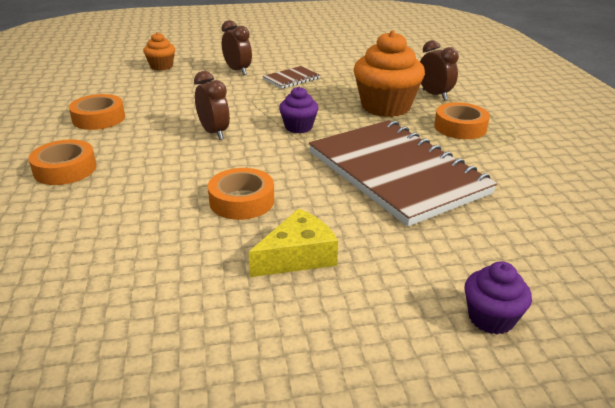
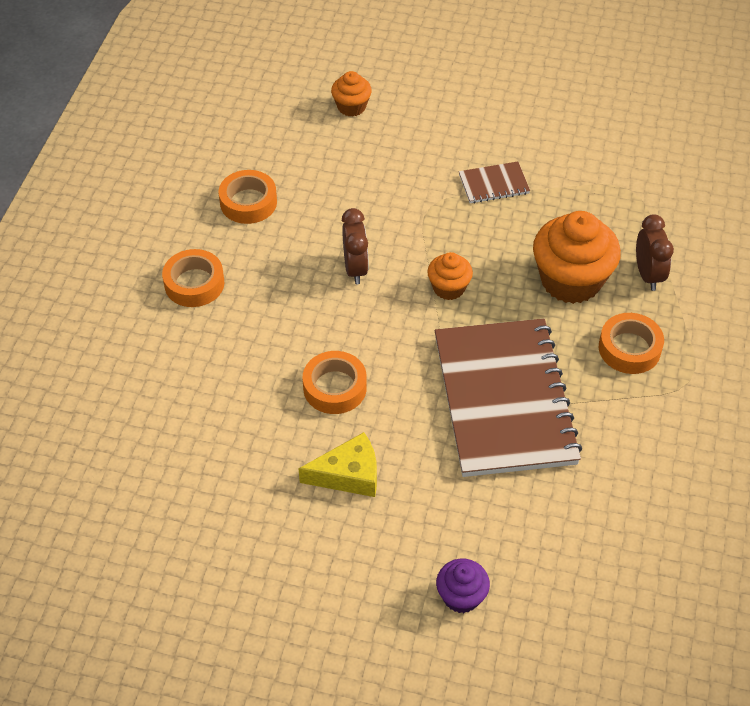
camera: 25 degrees right, 20 degrees up
(237, 71) = (438, 144): brown clock -> none
(298, 127) = (448, 288): purple cupcake -> orange cupcake

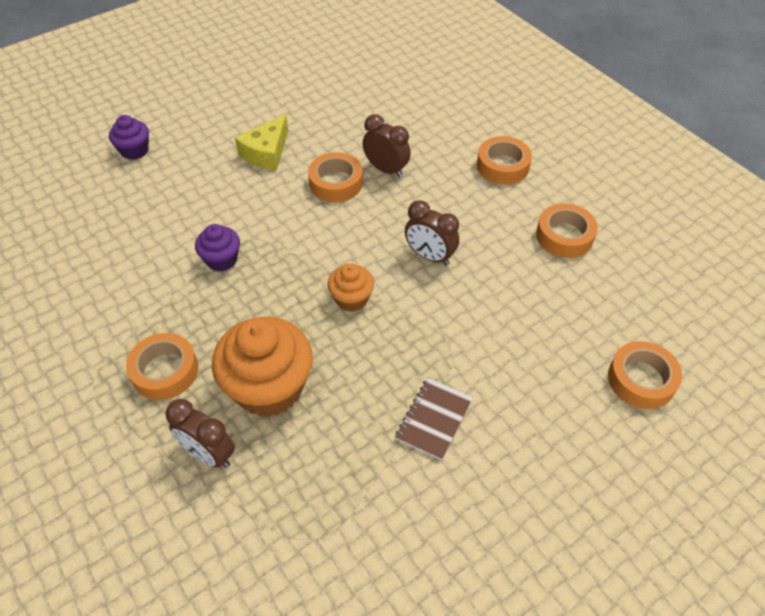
camera: 130 degrees right, 0 degrees up
(280, 362) = (386, 169): none -> brown clock
(351, 107) = (641, 380): orange cupcake -> orange tape
(504, 399) = (221, 260): brown notebook -> purple cupcake

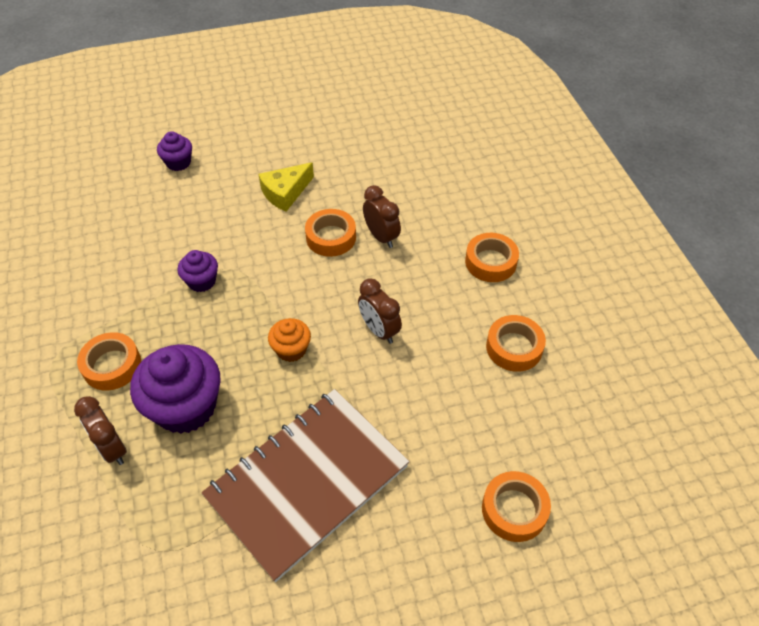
camera: 20 degrees right, 0 degrees up
(269, 387) = (186, 407): orange cupcake -> purple cupcake
(434, 419) = (307, 482): brown notebook -> brown notebook, size x2.44

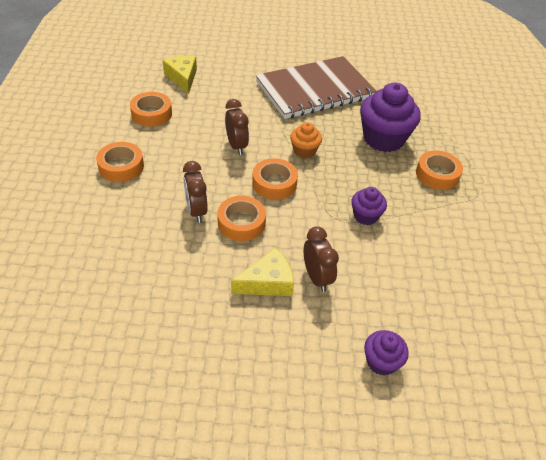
camera: 165 degrees left, 5 degrees down
(112, 448) = (431, 131): brown clock -> brown clock (317, 278)
(514, 510) = (210, 56): orange tape -> orange tape (274, 183)
(522, 435) = (182, 78): none -> yellow cheese

